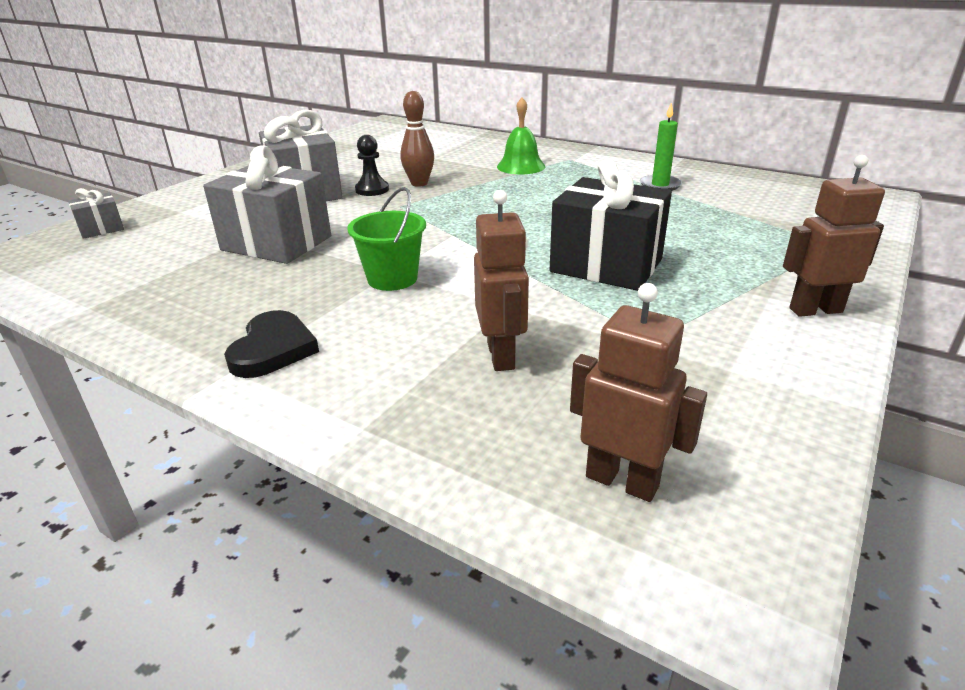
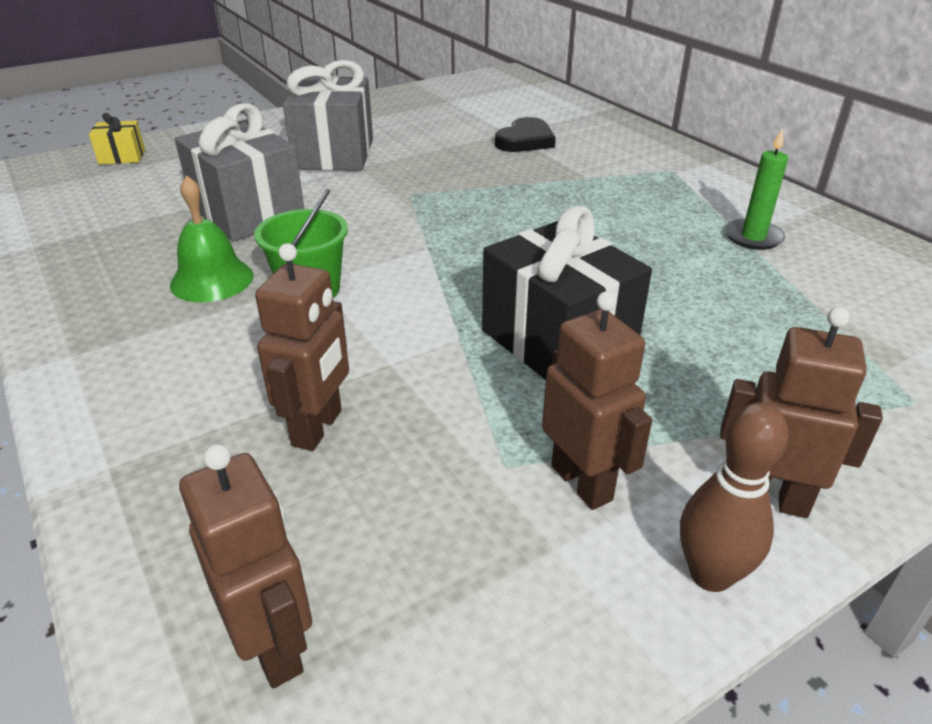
camera: 25 degrees right, 5 degrees up
(101, 229) = (122, 157): grey gift -> yellow gift
(273, 349) = (124, 342): black heart -> black heart (525, 140)
(372, 190) = (403, 165): black pawn -> none
(419, 183) = (460, 168): brown bowling pin -> brown bowling pin (710, 574)
(521, 166) = (600, 168): green bell -> green bell (212, 280)
(707, 333) = (582, 482): none -> brown robot

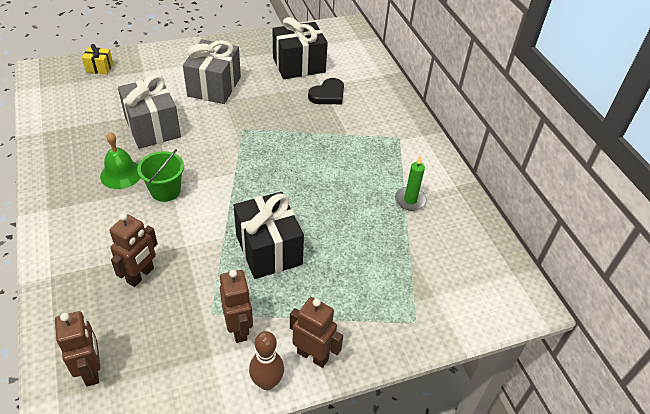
camera: 10 degrees right, 10 degrees up
(458, 117) = (299, 65): none -> black gift

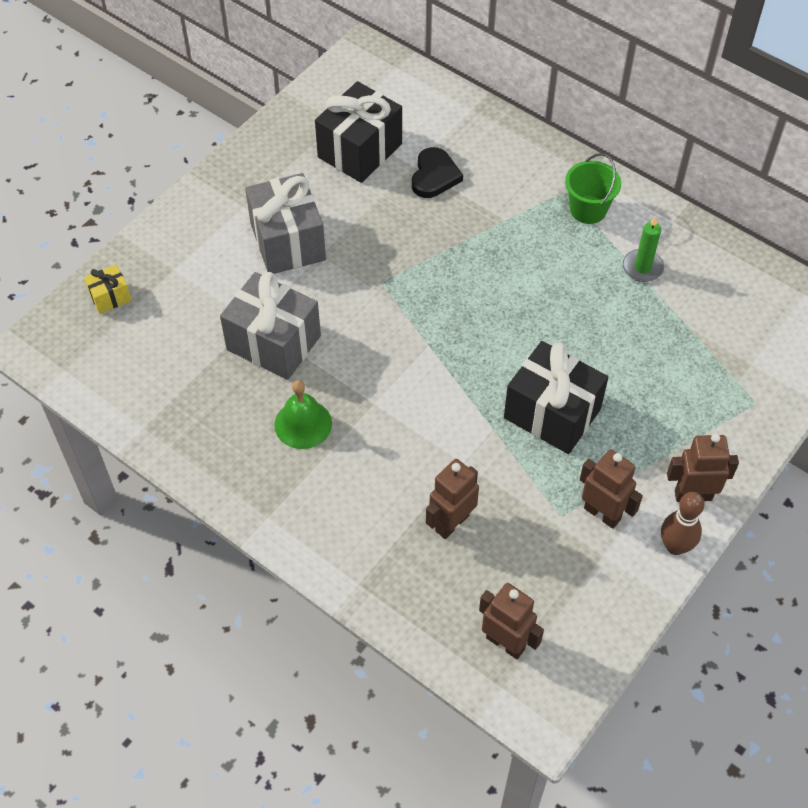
camera: 30 degrees left, 10 degrees up
(141, 275) = (451, 523): brown robot -> brown robot turned 135 degrees counterclockwise
(165, 191) = (375, 413): green bucket -> green bucket (588, 209)

